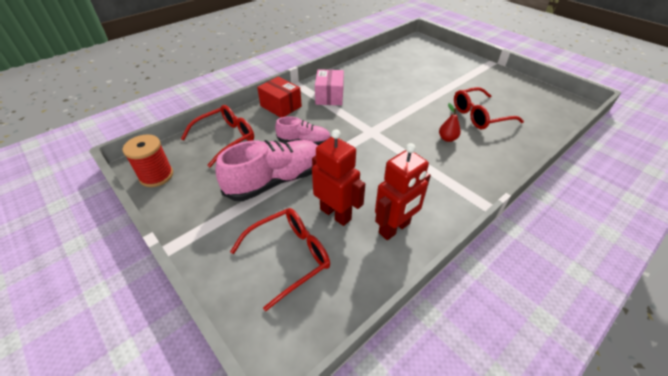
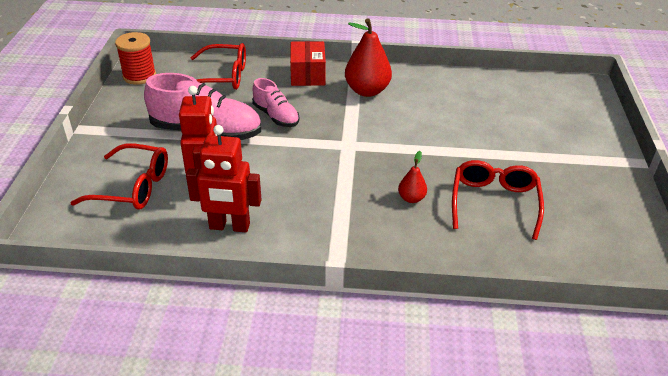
camera: 45 degrees right, 5 degrees down
(329, 96) = (367, 91): pink box -> red pear
(479, 115) = (494, 202): red glasses -> red glasses turned 75 degrees clockwise

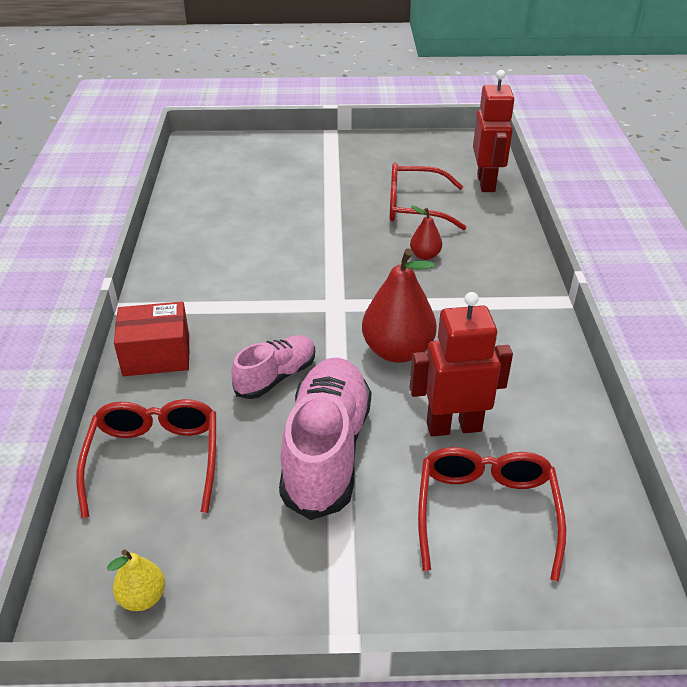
camera: 95 degrees left, 0 degrees up
(139, 76) = (142, 597): red spool -> yellow pear
(229, 226) = (526, 390): red robot -> red robot (486, 183)
(367, 91) = (205, 294): red pear -> red pear (397, 351)

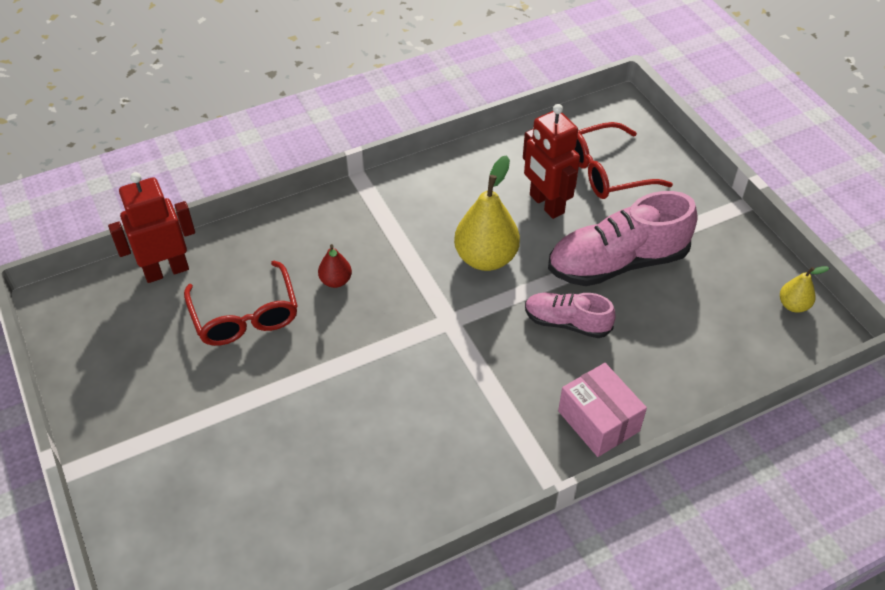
camera: 115 degrees left, 10 degrees up
(155, 459) = (699, 357): red glasses -> none
(156, 355) = (598, 421): red box -> pink box
(397, 351) = (486, 258): red pear -> yellow pear

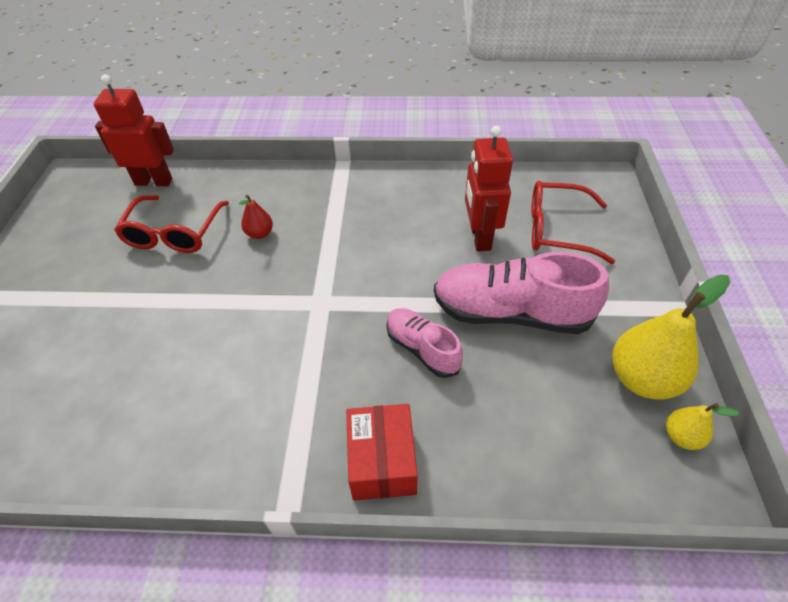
camera: 30 degrees right, 0 degrees up
(486, 258) = (393, 262): yellow pear -> yellow pear (642, 378)
(598, 421) = (382, 461): pink box -> red box

